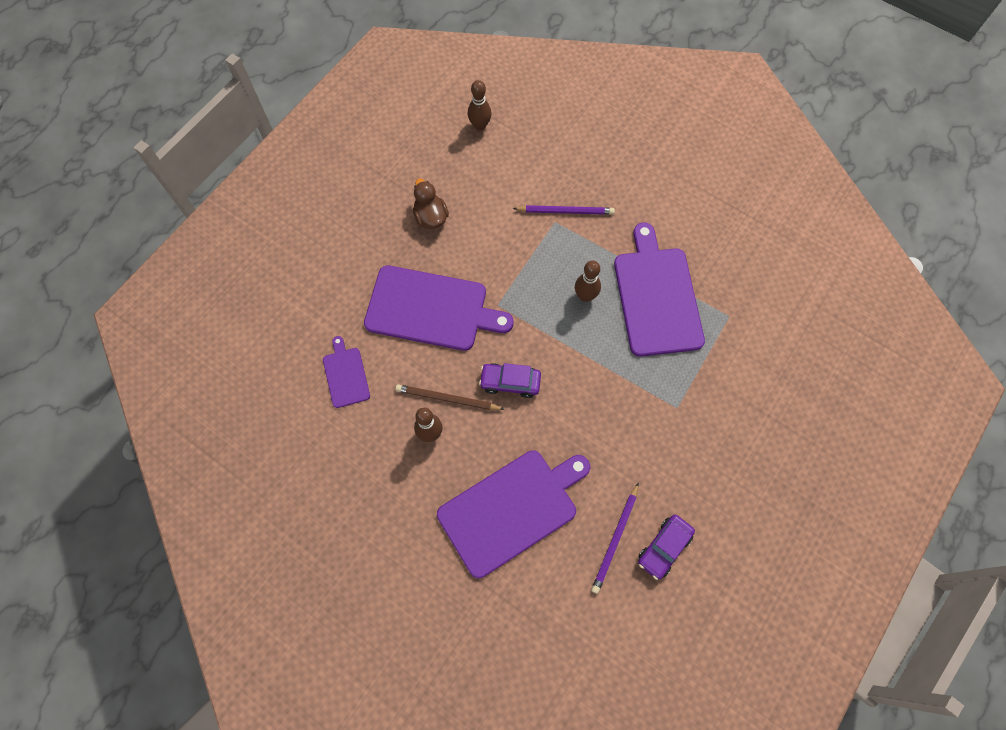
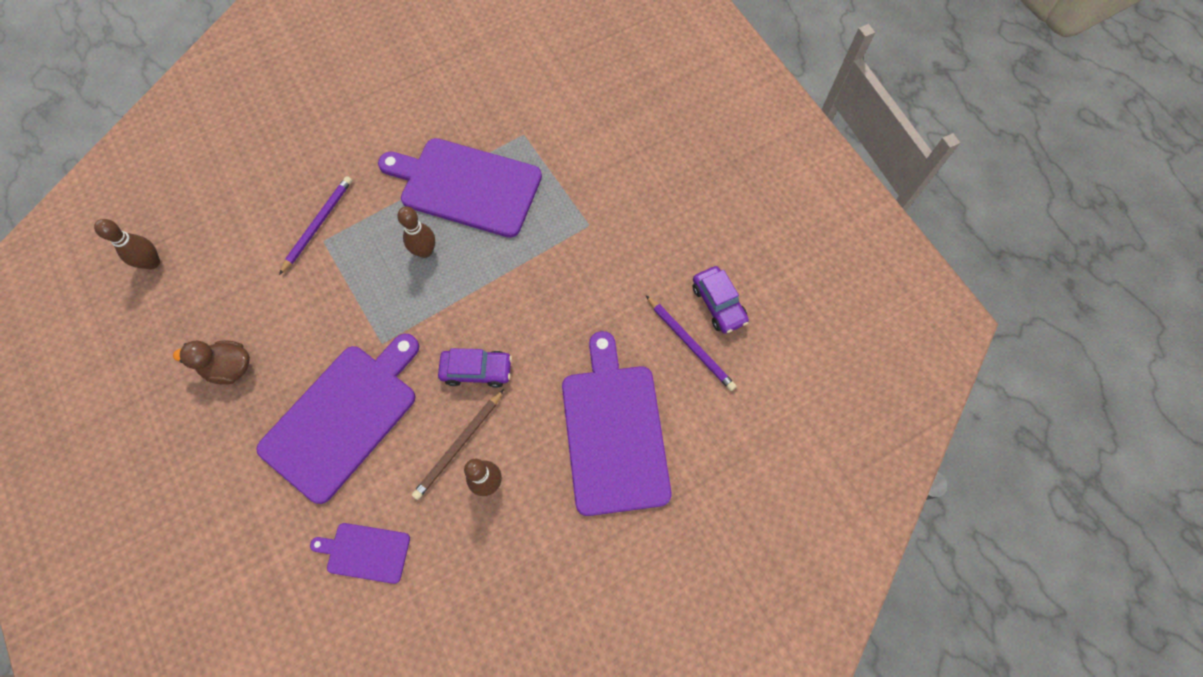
camera: 65 degrees left, 0 degrees up
(510, 382) = (477, 370): purple car -> purple car turned 120 degrees counterclockwise

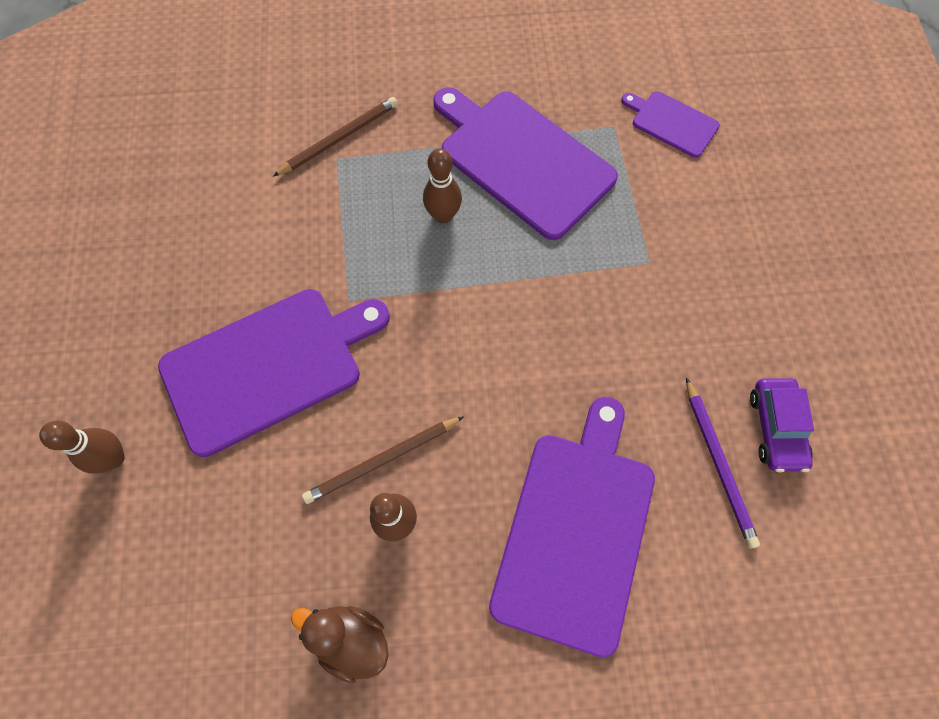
camera: 25 degrees right, 0 degrees up
(152, 262) = (151, 111): brown bowling pin -> brown bowling pin (114, 458)
(230, 367) = (175, 257): brown duck -> brown duck (351, 639)
(318, 224) = (339, 138): purple pencil -> brown pencil
(365, 552) = (221, 537): purple cutting board -> purple cutting board (672, 123)
(477, 370) = (442, 379): purple car -> none

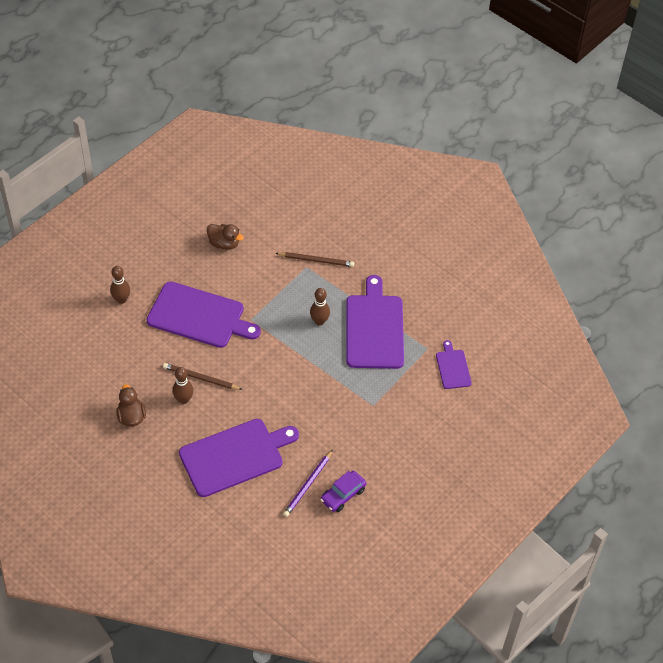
camera: 45 degrees right, 15 degrees down
(182, 227) = (224, 244): none -> brown duck

